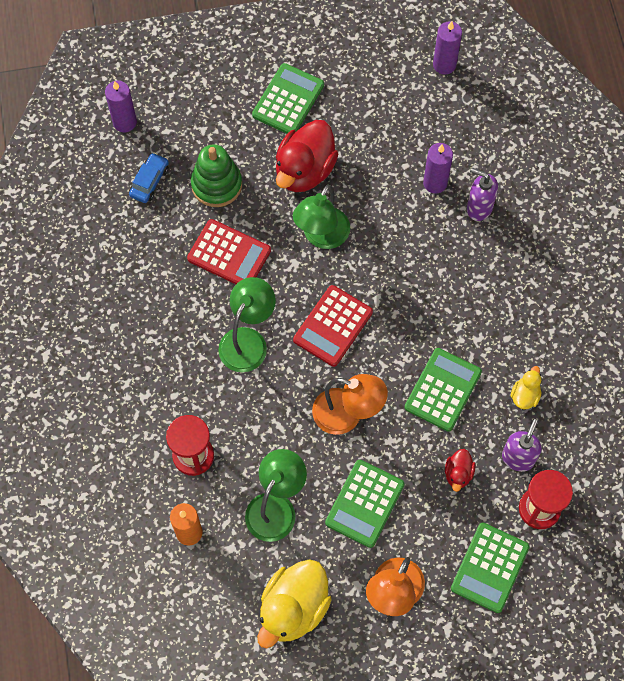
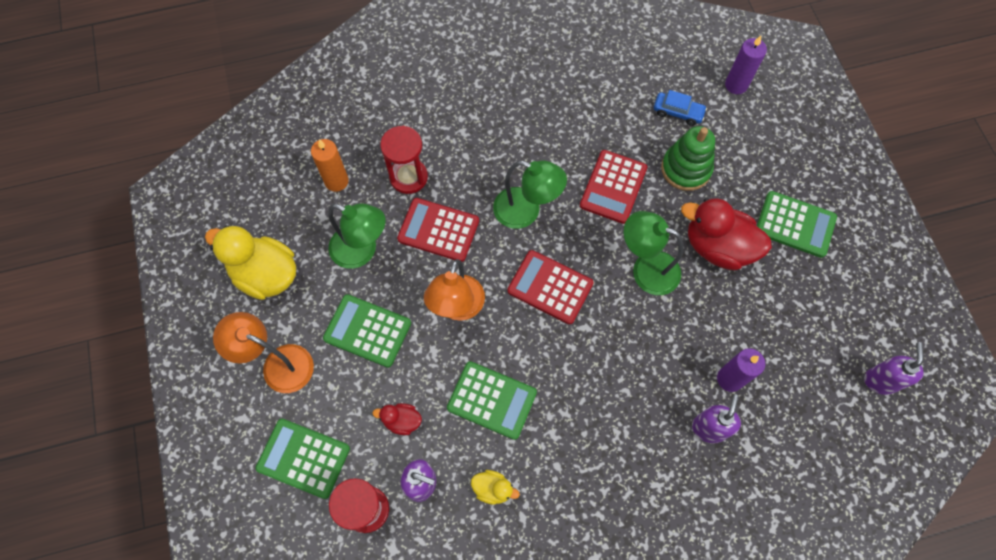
camera: 85 degrees right, 0 degrees up
(259, 428) = (438, 230): none -> red calculator
(444, 64) = (880, 381): purple candle -> purple soap dispenser

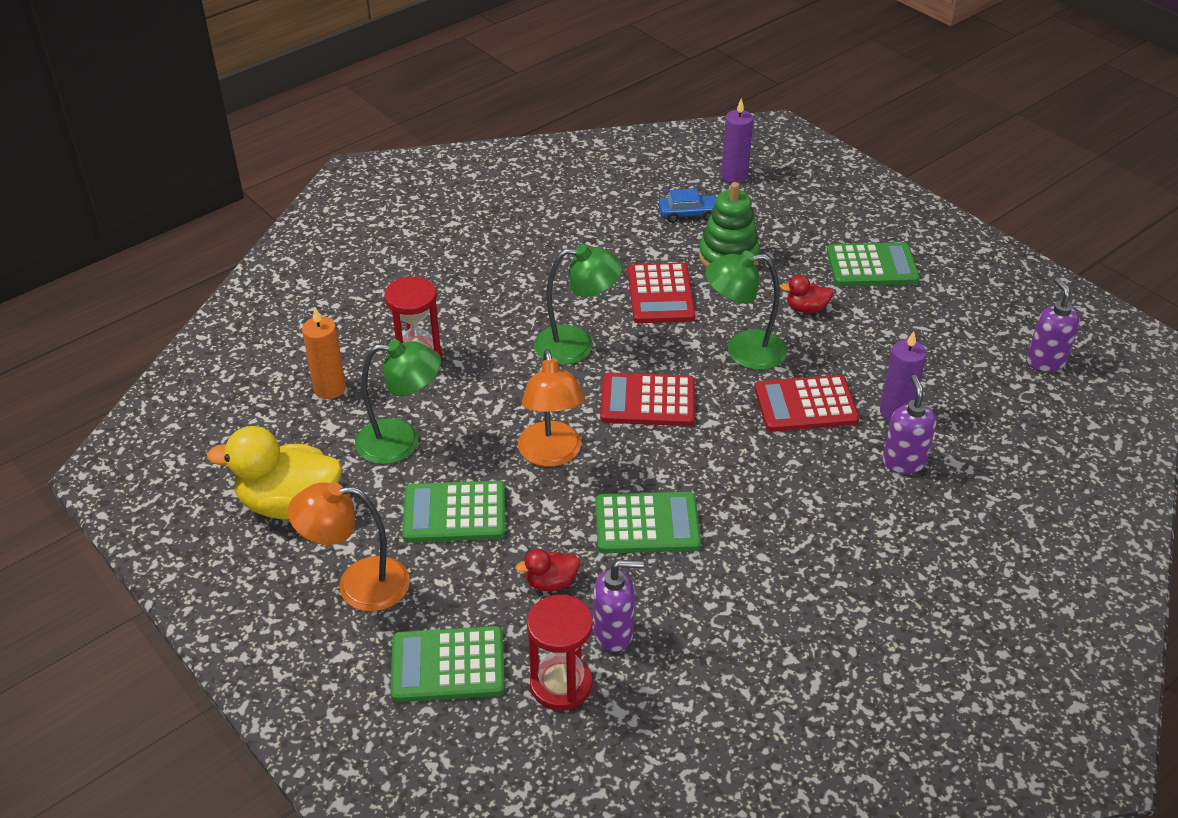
camera: 25 degrees left, 25 degrees down
(438, 230) = (484, 393): red calculator -> red calculator (805, 405)
(493, 489) = (702, 605): yellow duck -> none
(717, 247) = (806, 308): red duck -> red duck, size x0.48

